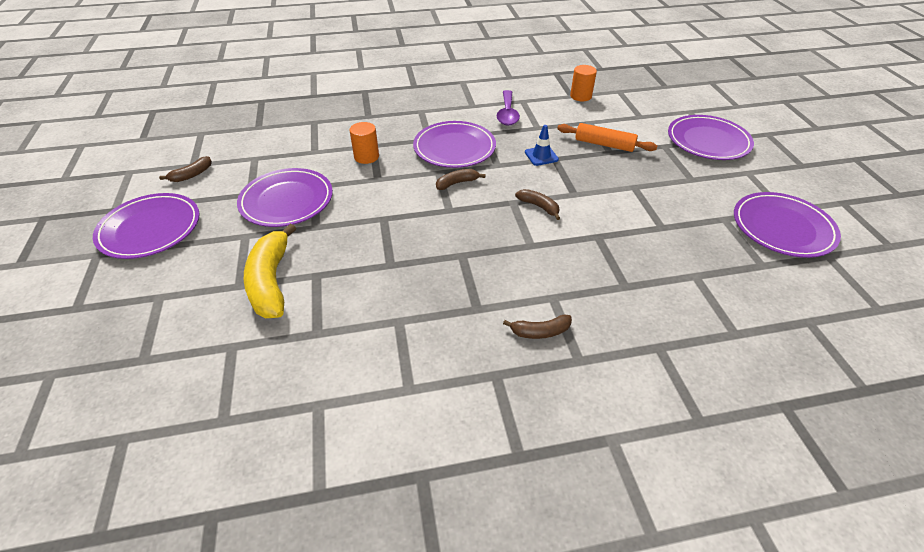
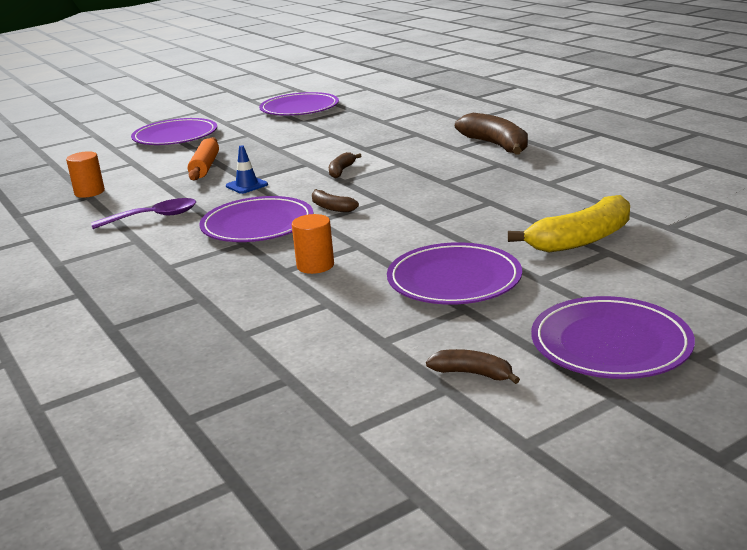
camera: 110 degrees left, 20 degrees down
(540, 332) = (496, 145): brown banana -> brown banana, size x1.97

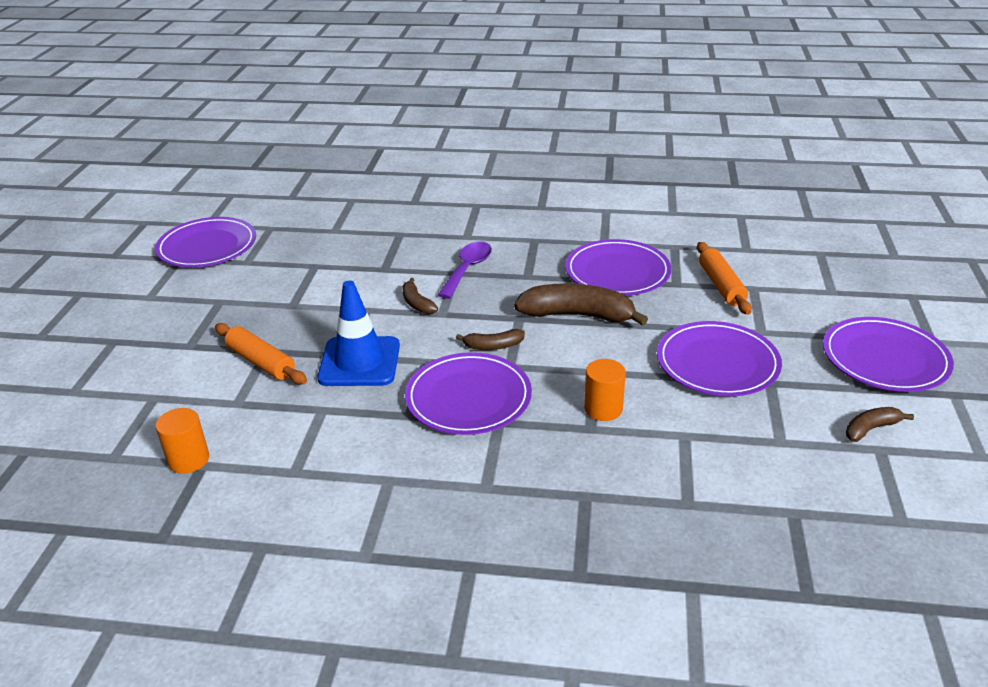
camera: 50 degrees left, 10 degrees up
(154, 217) = (344, 446): purple spoon -> purple spoon (467, 269)
(175, 136) = (127, 341): purple plate -> purple plate (617, 272)
(247, 185) = (359, 362): blue traffic cone -> blue traffic cone, size x1.92
(496, 145) = (493, 220): brown banana -> brown banana (577, 315)
(581, 239) = (721, 285): yellow banana -> orange rolling pin

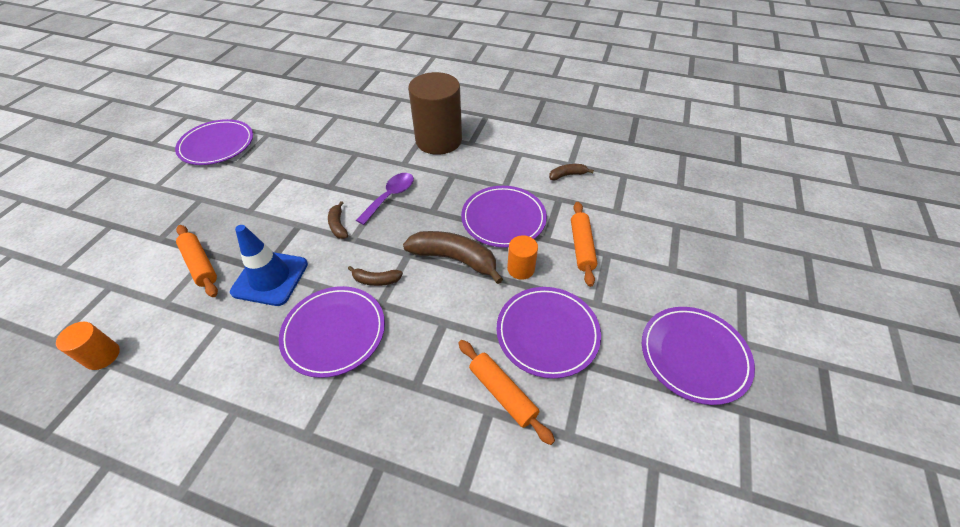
camera: 10 degrees right, 15 degrees up
(499, 209) = (438, 140): none -> brown cylinder
(603, 409) = (434, 366): orange cylinder -> orange cylinder (521, 269)
(692, 419) = (503, 393): none -> orange rolling pin
(871, 429) = (654, 438): brown banana -> brown banana (567, 175)

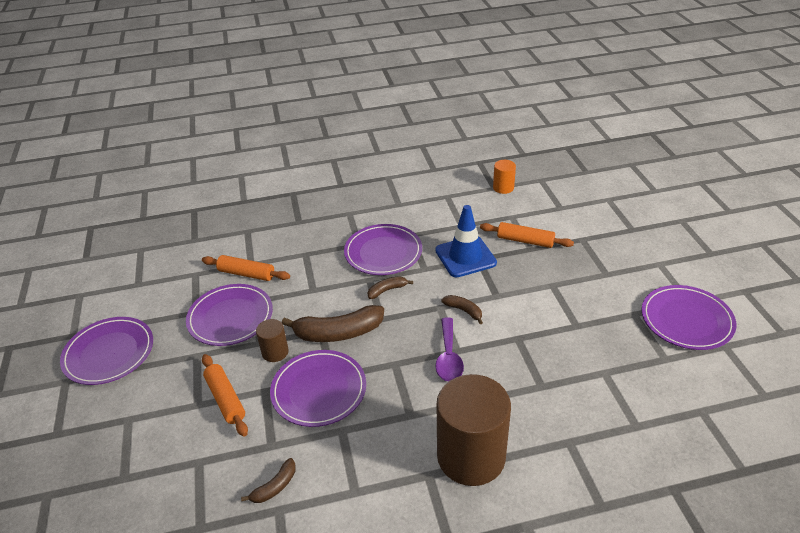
camera: 150 degrees right, 10 degrees down
(521, 269) = (275, 352): orange cylinder -> brown cylinder

